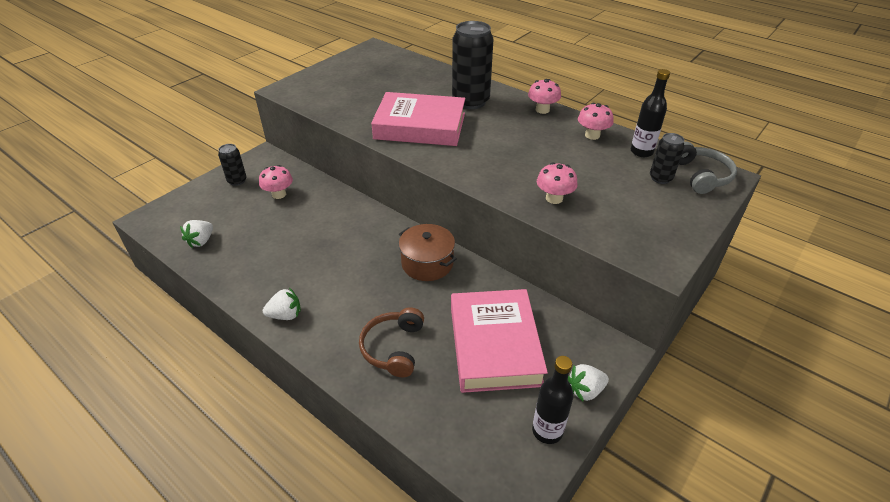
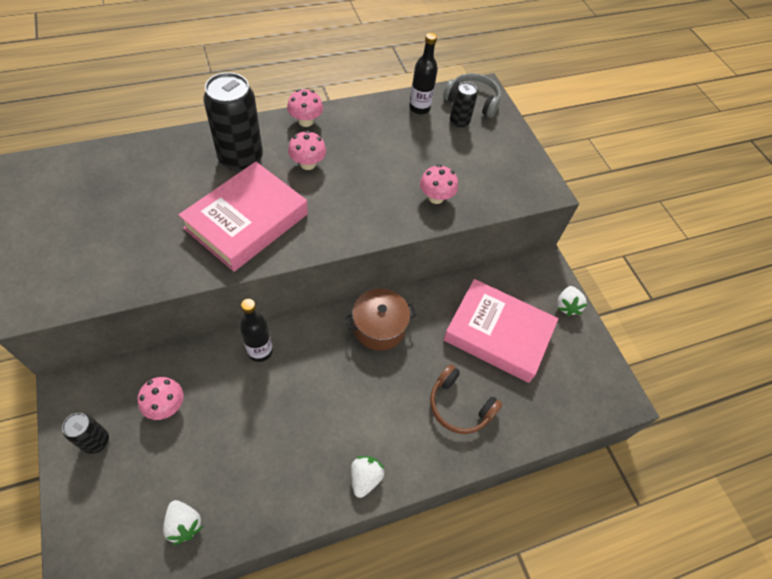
camera: 65 degrees left, 15 degrees up
(547, 431) = (586, 349): black bottle -> black bottle (260, 351)
(592, 135) = (373, 118): pink mushroom -> pink mushroom (308, 164)

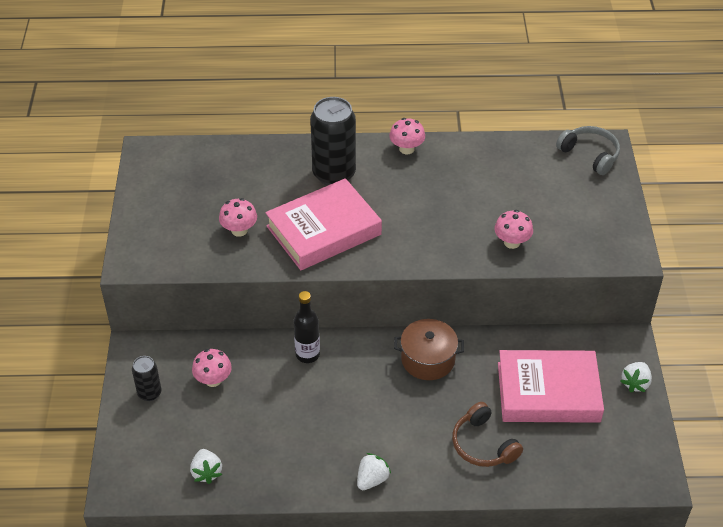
camera: 25 degrees right, 10 degrees down
(308, 164) = (396, 189): pink mushroom -> pink mushroom (239, 230)
(419, 108) = (528, 154): black bottle -> none
(459, 122) = (565, 174): black can -> none
(498, 334) = (548, 392): pink book -> pink book turned 45 degrees counterclockwise

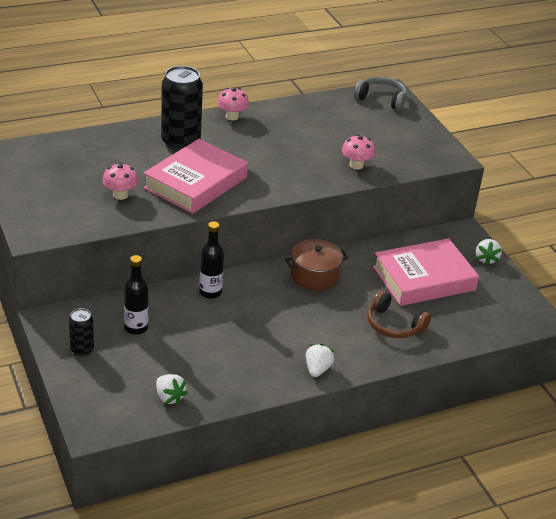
camera: 25 degrees left, 10 degrees down
(213, 380) = (136, 328): pink mushroom -> black bottle

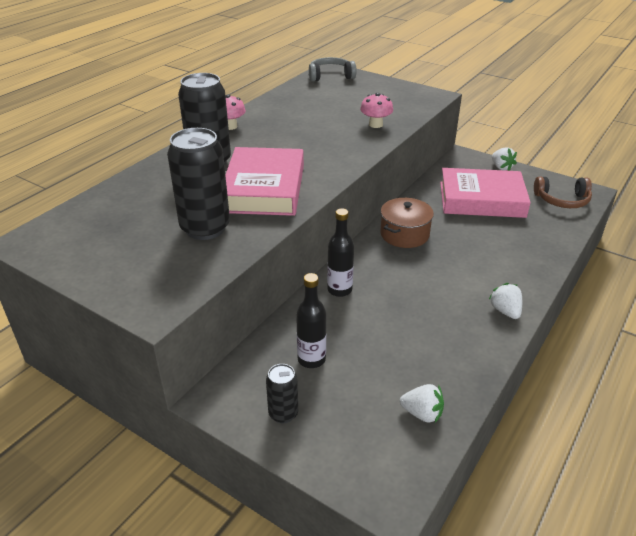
camera: 30 degrees left, 0 degrees up
(120, 195) = (205, 228): pink mushroom -> black can
(394, 325) = (509, 244): brown headphones -> brown headphones (562, 200)
(424, 278) = (481, 199): pink book -> pink book turned 60 degrees clockwise

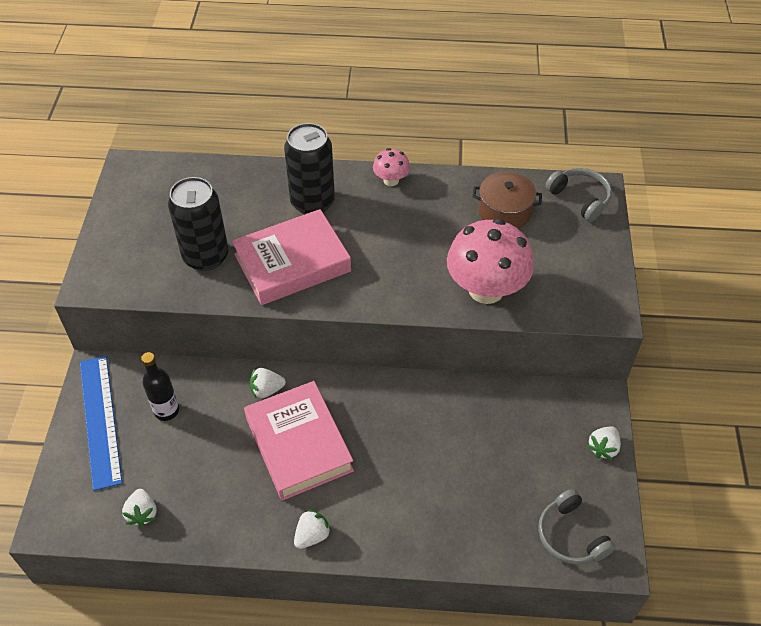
camera: 60 degrees right, 15 degrees up
(283, 414) = (100, 420): black can -> blue ruler
(339, 290) = (267, 390): black bottle -> white strawberry
(375, 124) = (486, 289): pink mushroom -> pink mushroom, size x2.09
(404, 234) = (389, 404): brown pot -> brown pot (504, 212)
(481, 199) = (510, 451): pink book -> pink book (299, 444)
(562, 200) = (570, 535): brown headphones -> grey headphones

